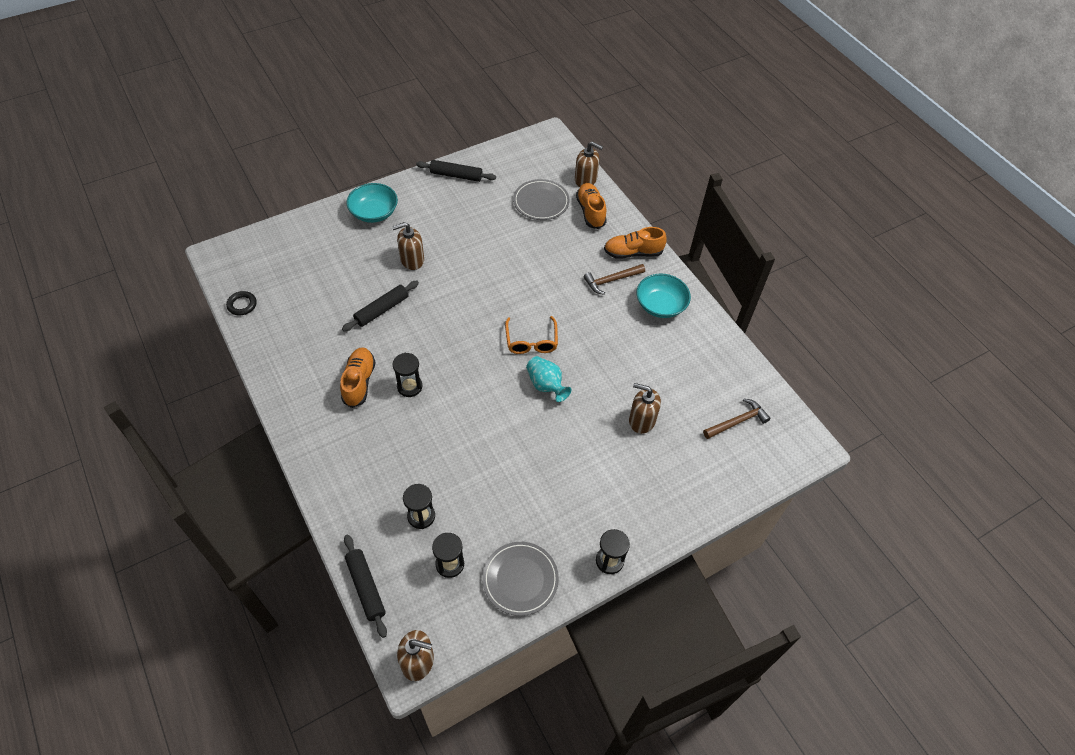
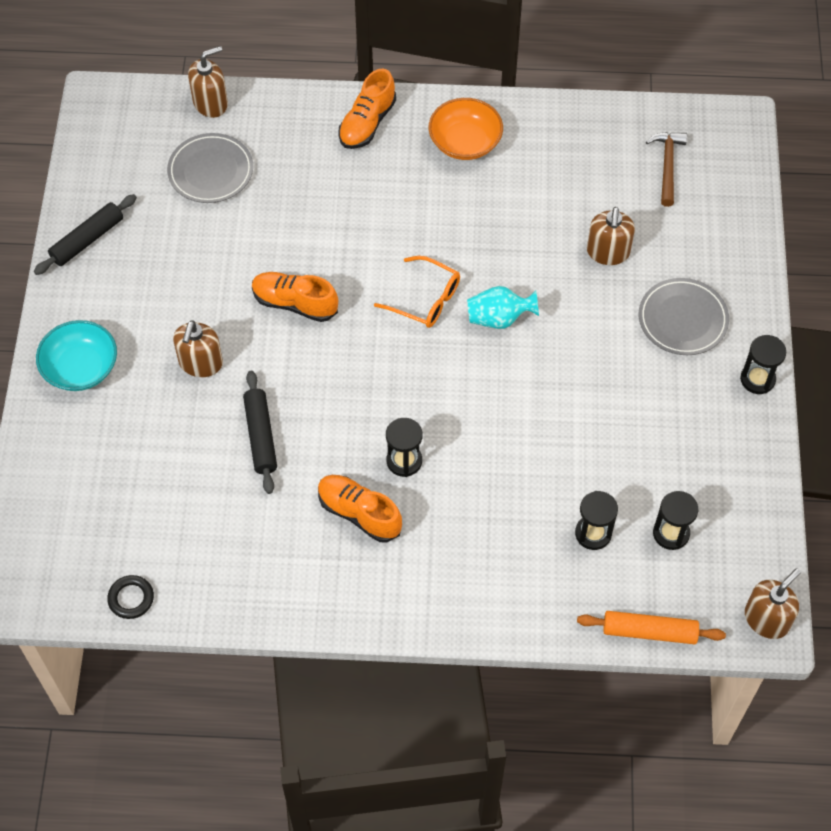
camera: 55 degrees left, 5 degrees up
(365, 587) = (649, 632): black rolling pin -> orange rolling pin
(520, 579) = (729, 474): grey plate -> grey plate (682, 319)
(590, 212) = (268, 128): orange shoe -> orange shoe (295, 303)
(611, 280) = (393, 169): brown hammer -> none
(641, 420) = (608, 252): brown soap dispenser -> brown soap dispenser turned 45 degrees counterclockwise
(660, 305) = (465, 142): turquoise bowl -> orange bowl

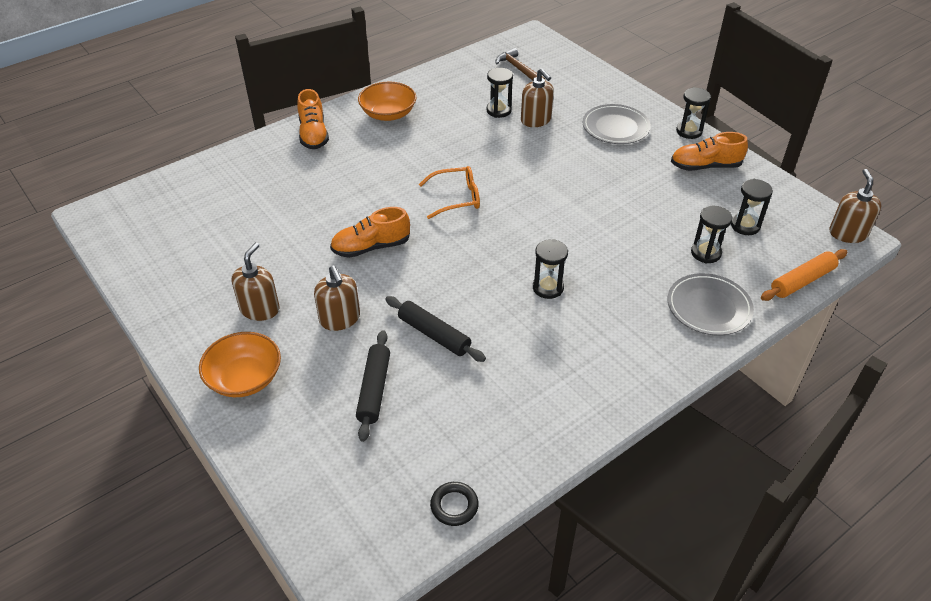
camera: 40 degrees left, 15 degrees down
(81, 368) = (244, 378): turquoise bowl -> orange bowl
(87, 240) = (167, 297): black rolling pin -> black rolling pin (374, 389)
(210, 103) = (188, 176): brown soap dispenser -> brown soap dispenser (260, 309)
(210, 171) = (227, 210): grey plate -> grey plate (709, 307)
(359, 513) = (555, 335): orange shoe -> orange shoe (705, 166)
(499, 318) = (513, 182): turquoise vase -> none
(582, 212) = (499, 110): none -> black hourglass

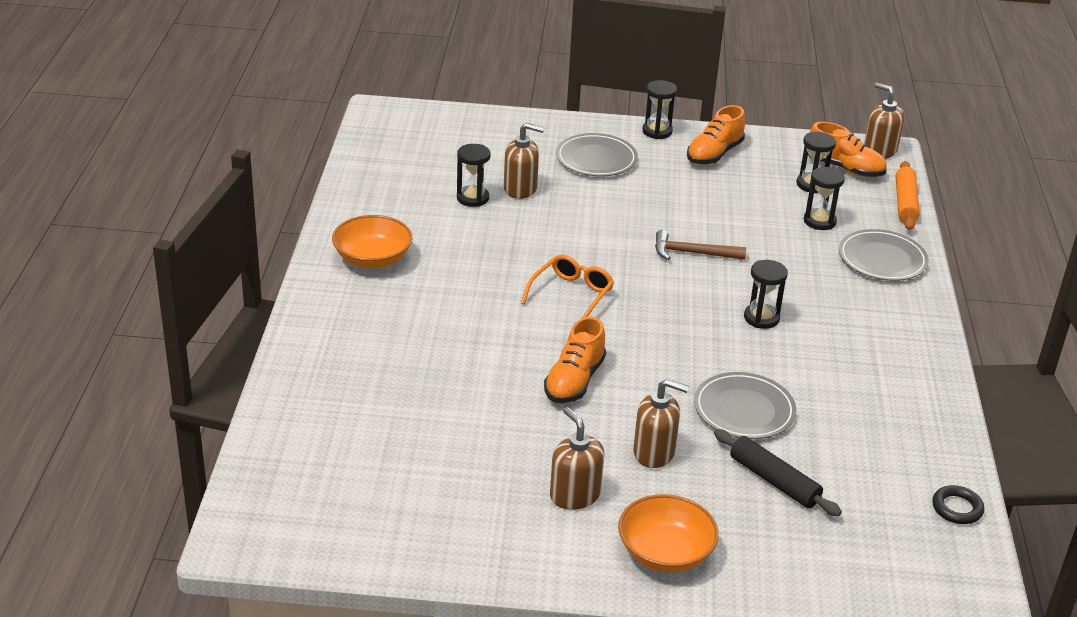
camera: 50 degrees left, 10 degrees down
(313, 134) = (332, 320): orange shoe -> orange shoe (844, 168)
(434, 334) = (744, 410): black rolling pin -> grey plate
(519, 69) = (424, 150): brown hammer -> brown hammer (692, 253)

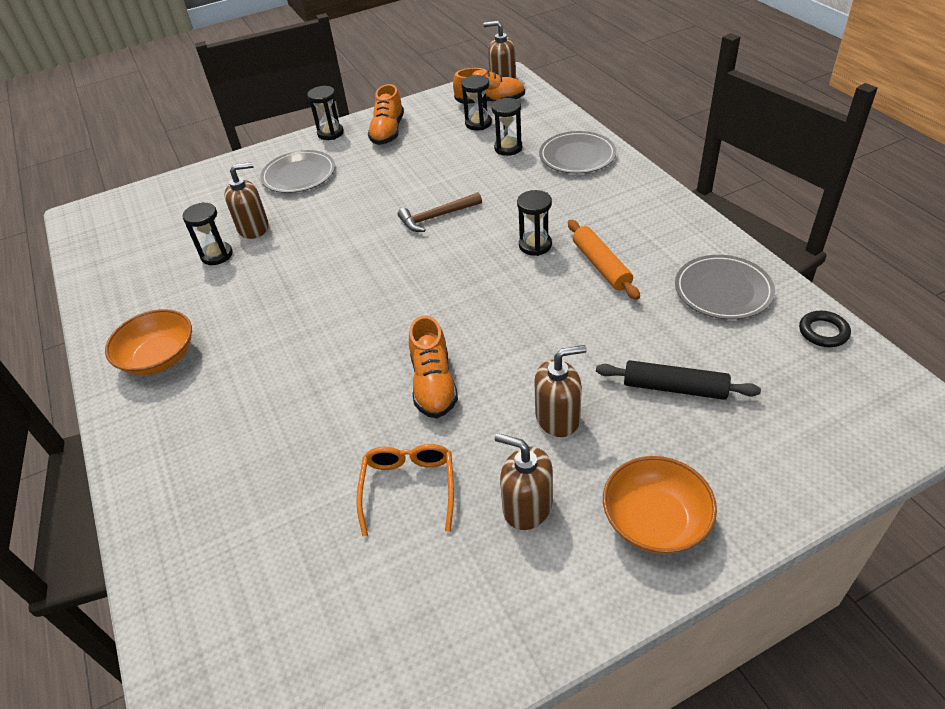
camera: 25 degrees left, 10 degrees up
(571, 295) = (368, 302): orange glasses -> orange glasses (409, 487)
(744, 410) = (593, 334): grey plate -> grey plate (723, 290)
(905, 203) = (553, 108): orange rolling pin -> orange rolling pin (601, 265)

